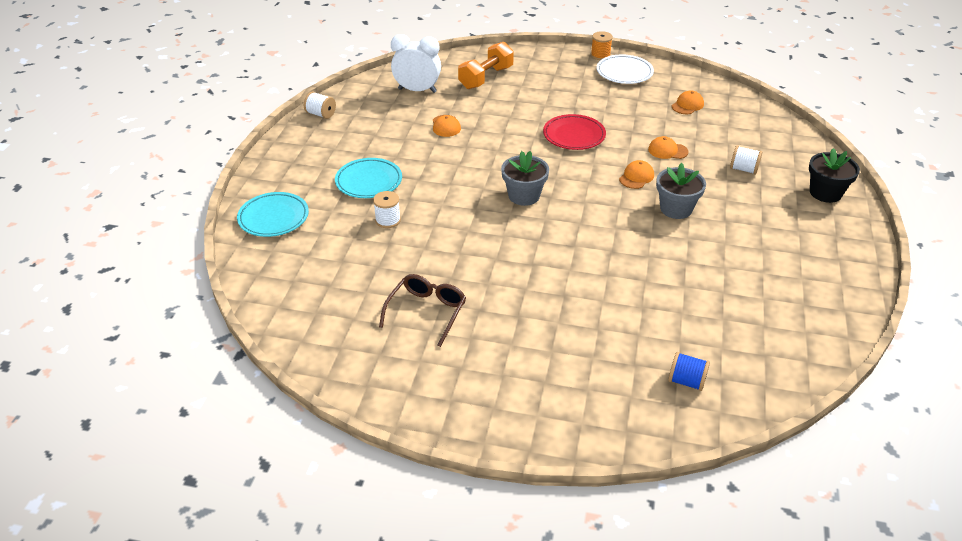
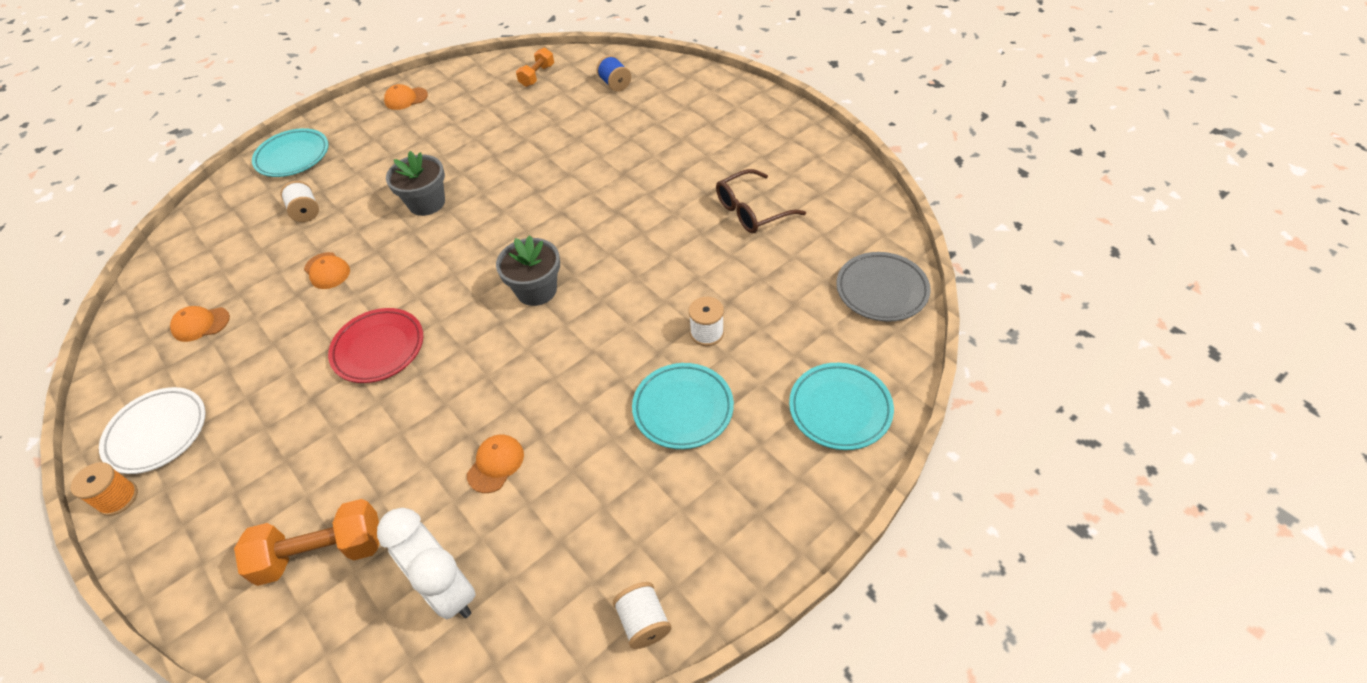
camera: 140 degrees left, 10 degrees up
(281, 296) = (881, 290): none -> grey plate
(636, 177) = (404, 255): orange cap -> orange cap (406, 99)
(772, 353) = (537, 76): none -> orange dumbbell
(825, 193) = (293, 157): black flower pot -> turquoise plate

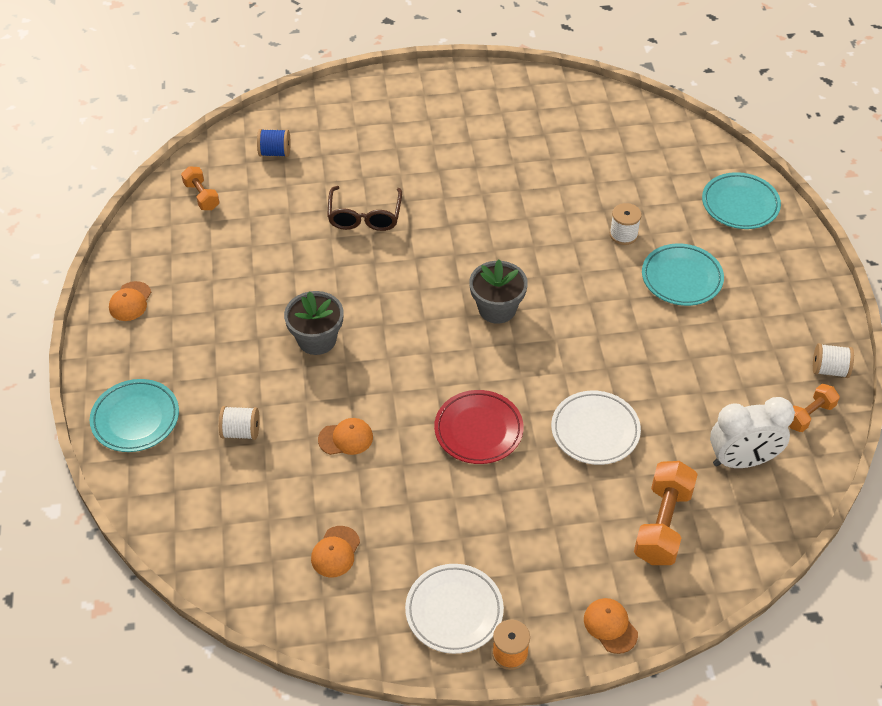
camera: 60 degrees left, 0 degrees up
(422, 435) = (595, 431): none -> white plate
(495, 464) = (654, 397): orange cap -> orange cap (610, 626)
(556, 631) = (809, 415): none -> orange dumbbell
(751, 211) = (521, 152): brown glasses -> brown glasses (365, 217)
(881, 290) = (658, 132): grey plate -> none

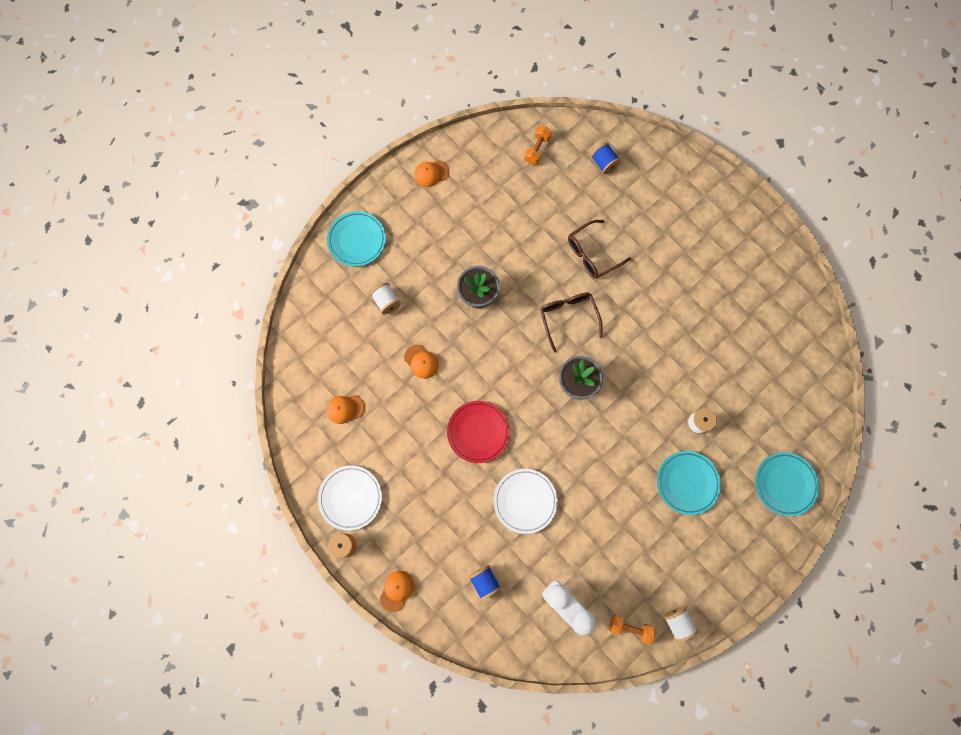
camera: 55 degrees right, 25 degrees up
(416, 275) = (568, 317): none -> brown glasses
(663, 524) = (484, 581): orange dumbbell -> blue spool

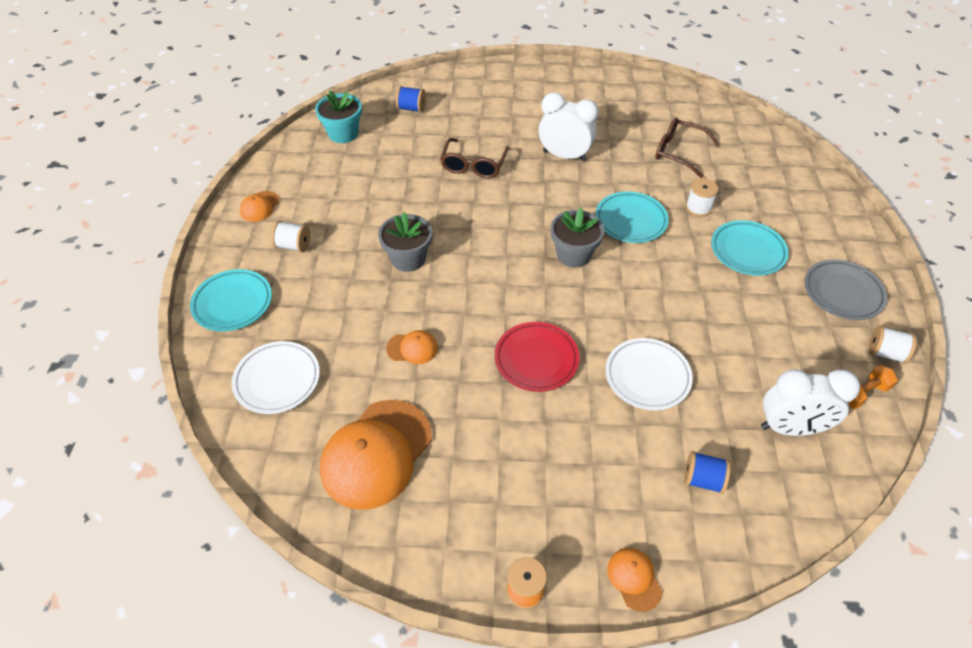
camera: 45 degrees left, 25 degrees down
(345, 409) = (376, 453): orange cap -> orange cap, size x2.19
(350, 498) = (477, 534): white plate -> white plate (277, 380)
(386, 302) = (320, 328): white spool -> white spool (293, 246)
(537, 149) = (343, 133): orange dumbbell -> turquoise flower pot
(568, 317) = (507, 217): brown glasses -> brown glasses (678, 152)
(660, 299) = (564, 156): none -> white clock
(707, 565) = (842, 293): none -> grey plate
(784, 484) = (808, 196): turquoise plate -> turquoise plate (630, 220)

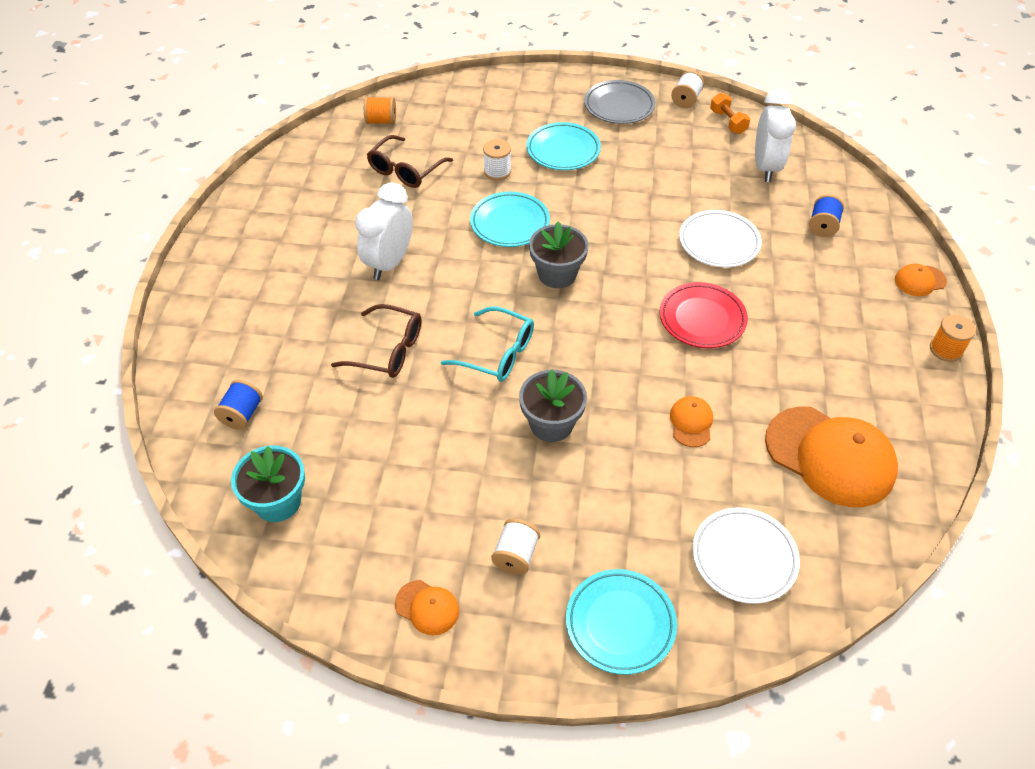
camera: 85 degrees left, 0 degrees up
(477, 224) = (498, 353): none -> turquoise glasses
(738, 131) = (381, 121): none -> orange spool

